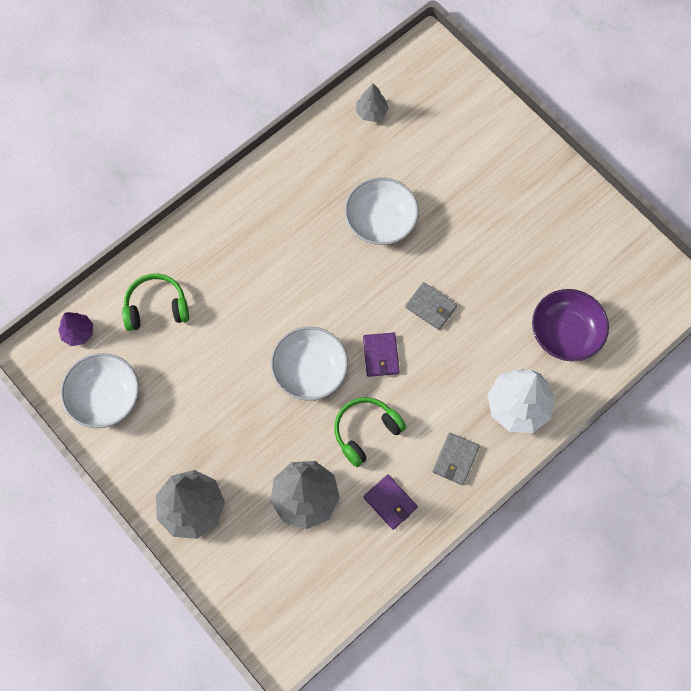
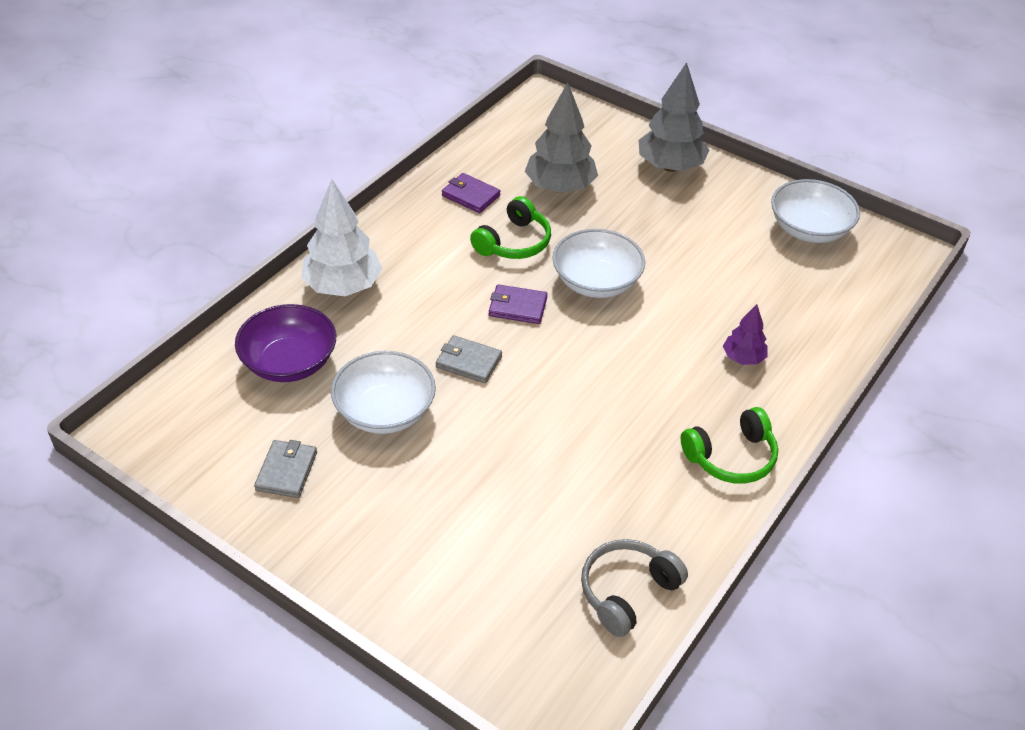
camera: 165 degrees right, 25 degrees down
(78, 333) = (875, 275): purple tree -> purple tree (743, 358)
(156, 307) = (803, 310): green headphones -> green headphones (731, 457)
(371, 112) = (627, 591): grey tree -> grey headphones
(380, 221) = (563, 445): white bowl -> white bowl (385, 411)
(381, 355) = (517, 307): purple wallet -> purple wallet turned 60 degrees counterclockwise
(455, 459) = (408, 235): grey wallet -> grey wallet (286, 471)

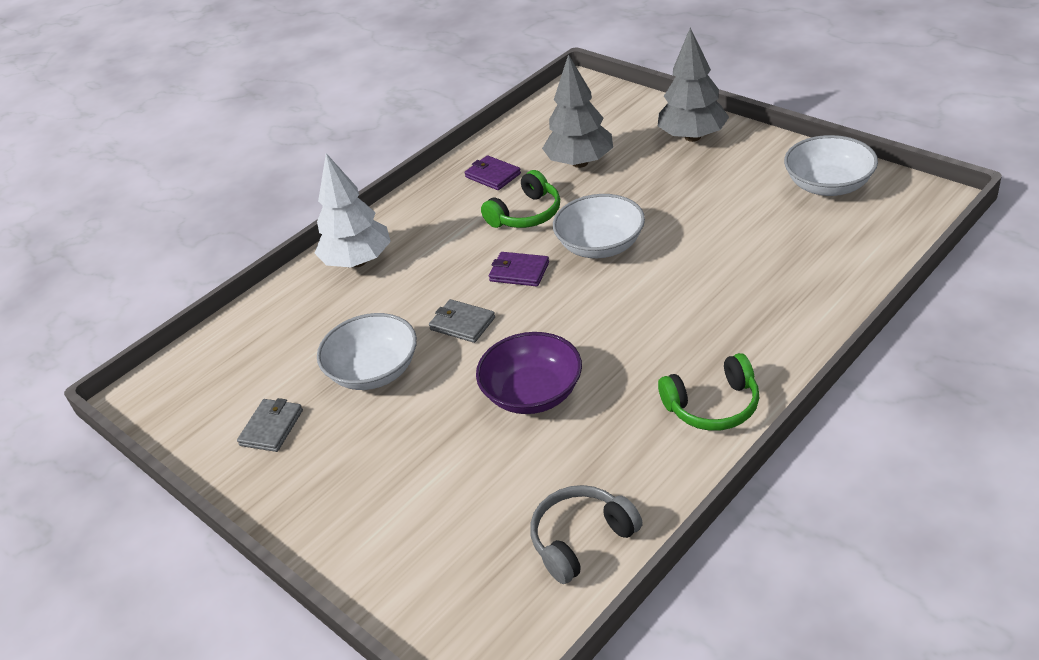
camera: 15 degrees right, 5 degrees down
(289, 362) = (295, 330): purple bowl -> purple bowl (533, 393)
(743, 358) = (740, 310): purple tree -> none

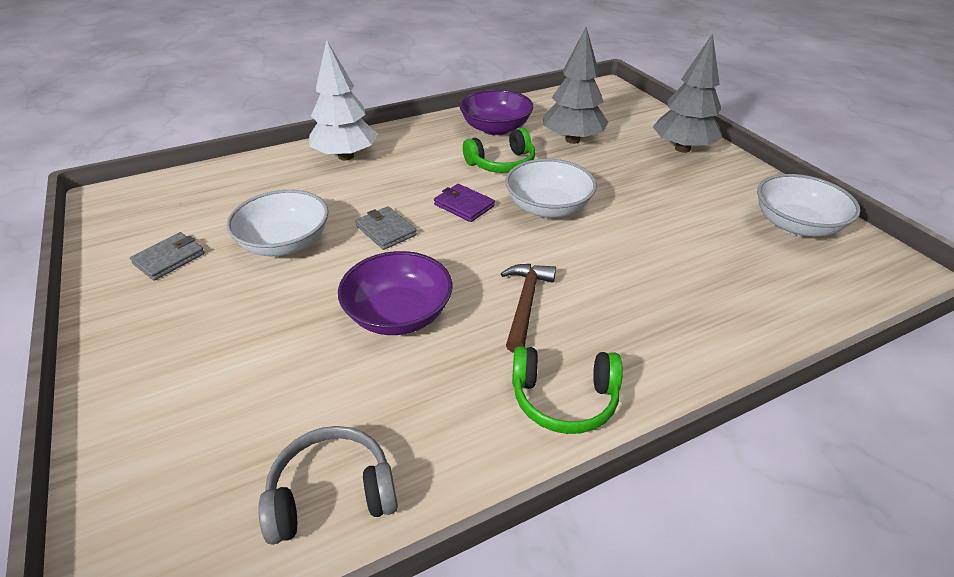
camera: 15 degrees right, 0 degrees up
(493, 175) = (495, 128): purple wallet -> purple bowl
(636, 343) = (526, 303): none -> brown hammer

